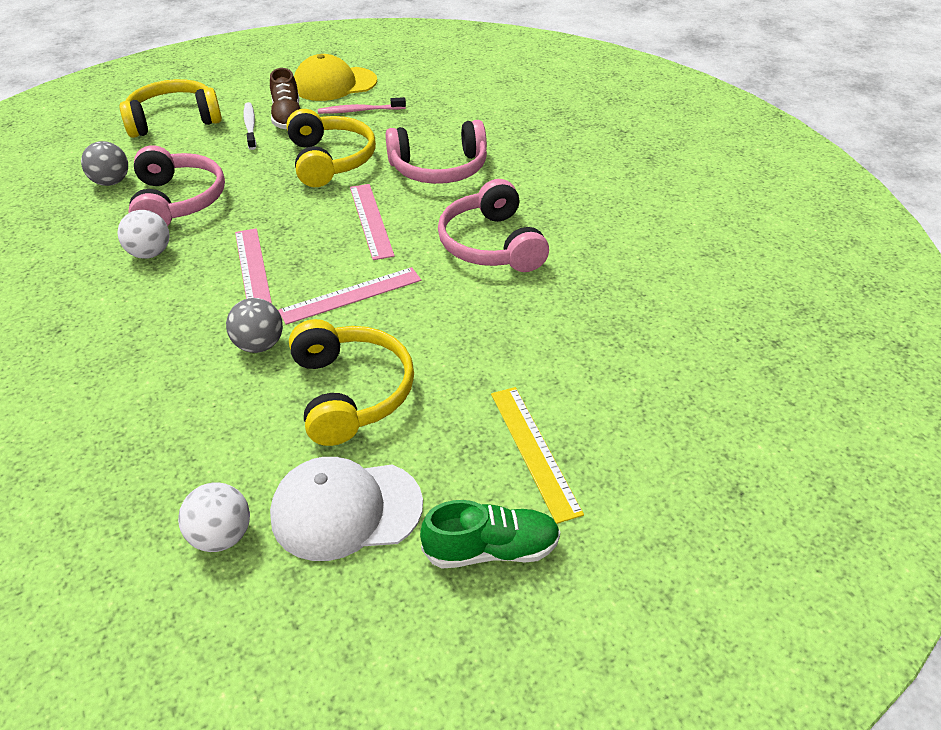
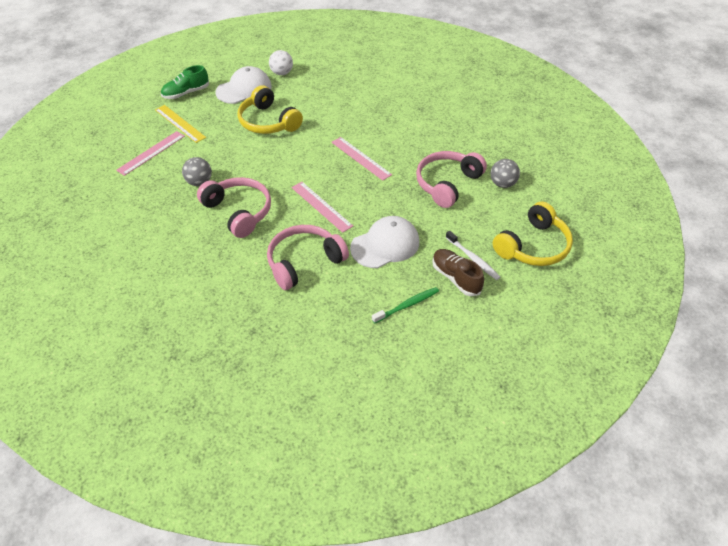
camera: 155 degrees right, 5 degrees up
(150, 253) = (423, 151): white ball -> none
(178, 201) = (447, 184): pink headphones -> pink headphones turned 75 degrees clockwise
(259, 345) = (324, 127): grey ball -> grey ball (199, 182)
(330, 160) = (385, 245): yellow headphones -> white cap
(334, 84) = (457, 334): yellow cap -> none
(351, 295) = (299, 160): pink ruler -> pink ruler (151, 153)
(360, 111) = (407, 305): pink toothbrush -> green toothbrush

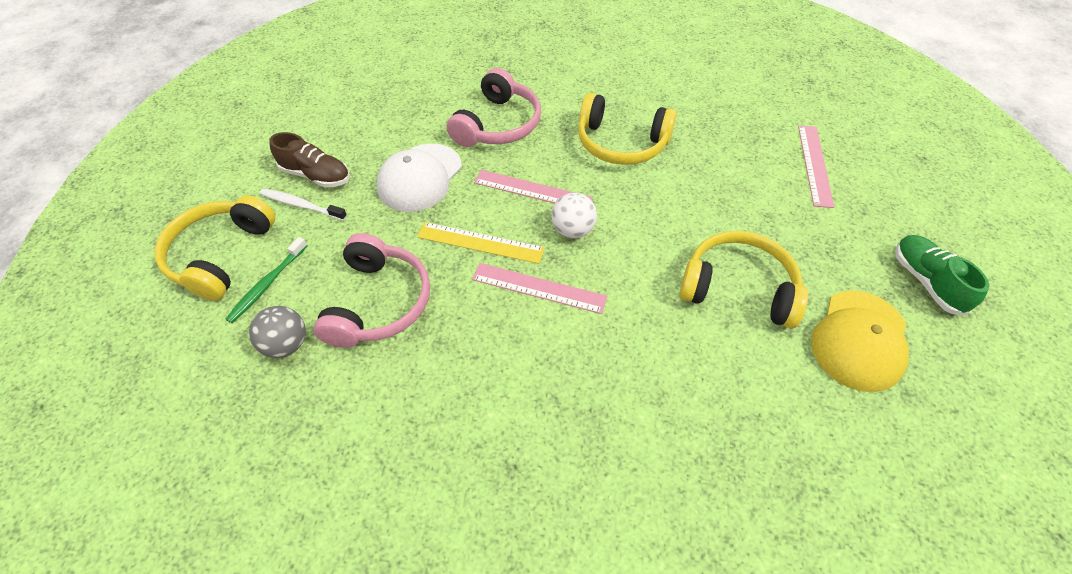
camera: 150 degrees right, 5 degrees up
(179, 123) = (849, 222): yellow ruler -> yellow ruler (480, 242)
(186, 93) = (926, 281): green shoe -> green shoe turned 45 degrees counterclockwise
(199, 182) = (707, 155): grey ball -> none
(239, 212) = (621, 143): pink headphones -> yellow headphones
(244, 89) = (859, 340): white cap -> yellow cap
(282, 73) = (854, 424): white ball -> white ball (573, 230)
(407, 305) = (360, 129): green toothbrush -> green toothbrush (267, 284)

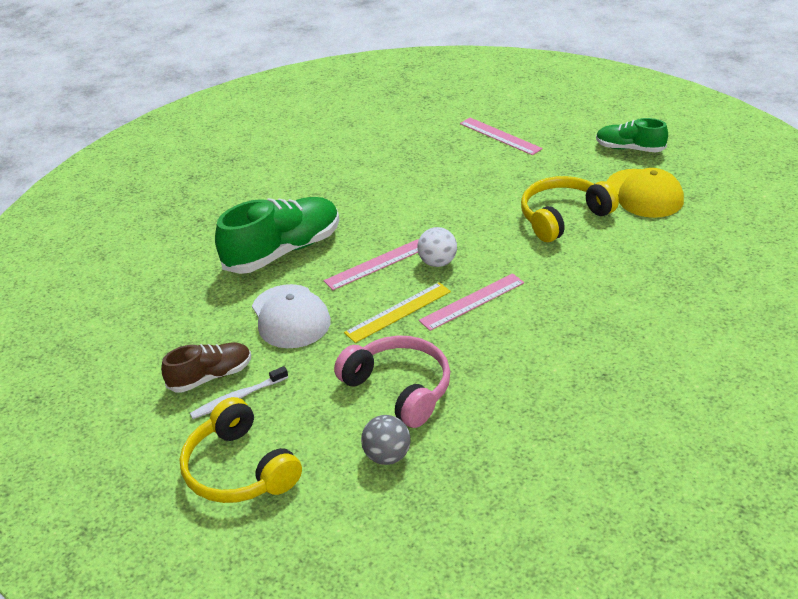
camera: 50 degrees left, 15 degrees down
(267, 284) = (308, 448): green toothbrush -> none
(498, 124) = (283, 251): pink headphones -> green shoe
(621, 143) = (381, 202): yellow headphones -> none

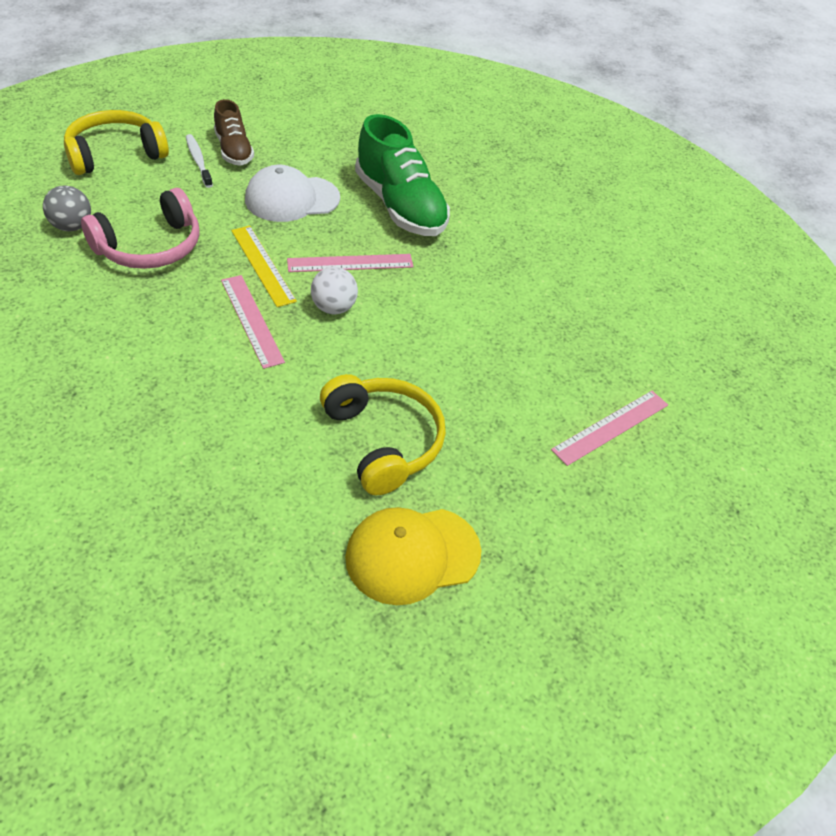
camera: 90 degrees right, 10 degrees up
(376, 264) = (350, 263): pink ruler -> pink ruler turned 75 degrees counterclockwise
(629, 149) = (548, 580): green shoe -> none

